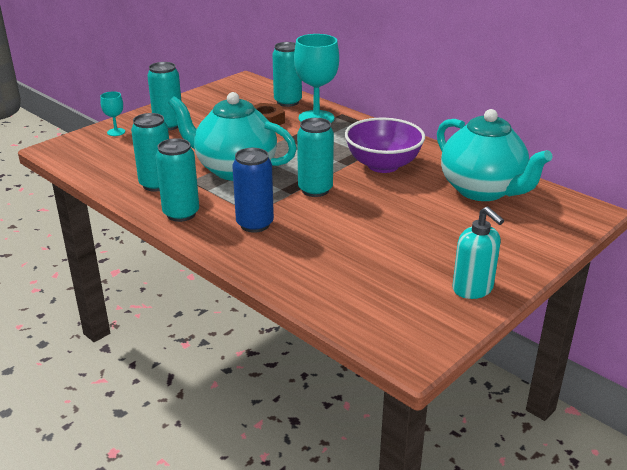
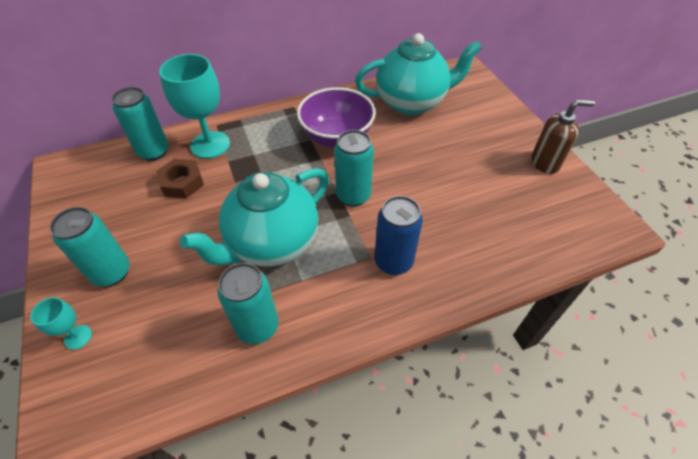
camera: 65 degrees left, 20 degrees up
(181, 214) = (339, 320): turquoise can -> none
(473, 289) = (545, 163): turquoise soap dispenser -> brown soap dispenser

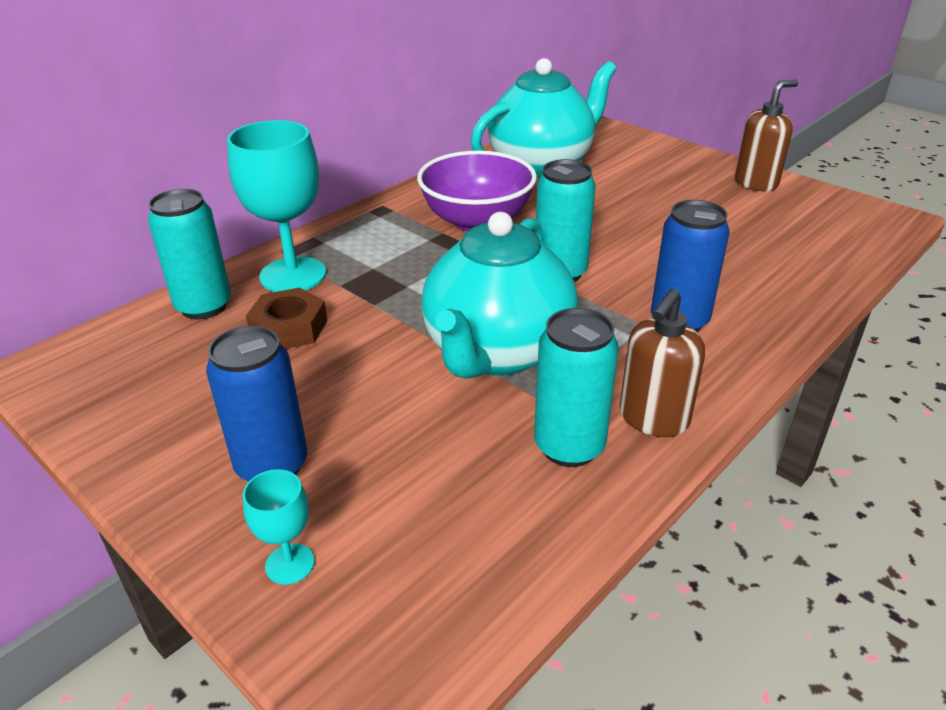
camera: 25 degrees left, 15 degrees down
(112, 272) = (272, 466): turquoise can -> blue can
(318, 328) = (653, 419): none -> brown soap dispenser

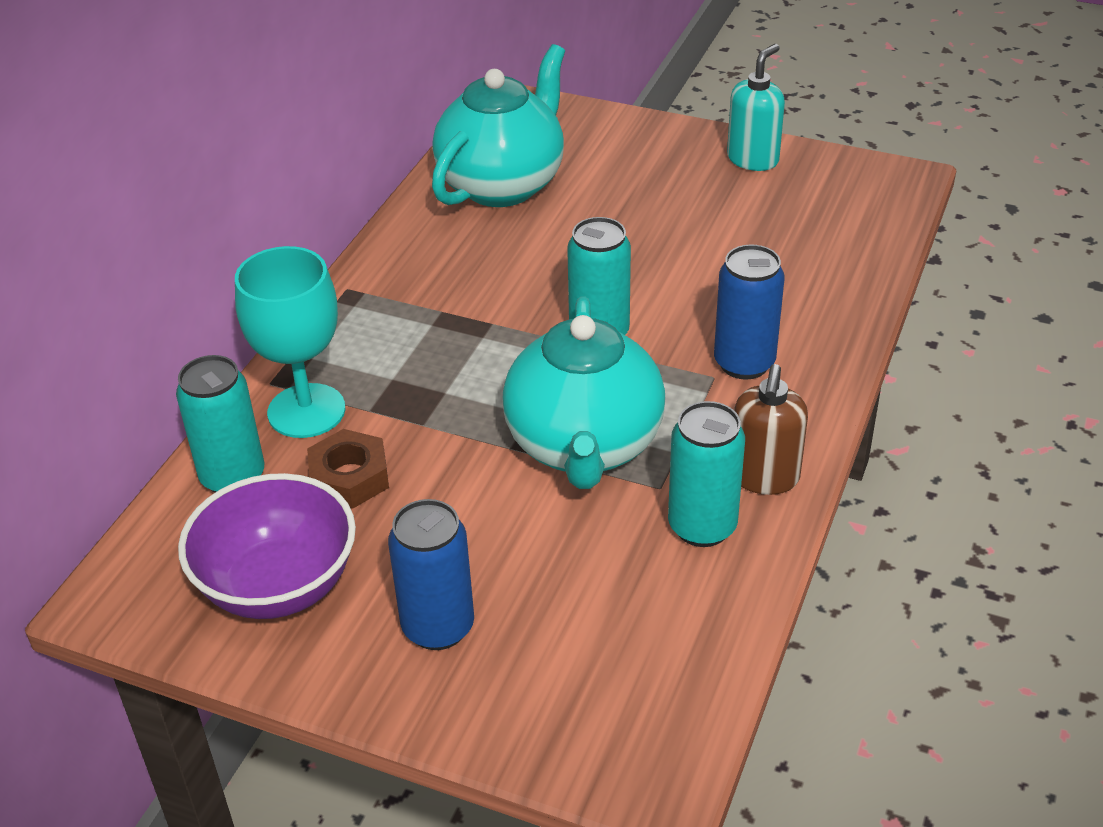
camera: 20 degrees left, 5 degrees up
(290, 564) = (517, 707): turquoise goblet -> none
(477, 221) = (472, 286): purple bowl -> purple bowl (278, 585)
(756, 183) = (753, 159): brown soap dispenser -> turquoise soap dispenser

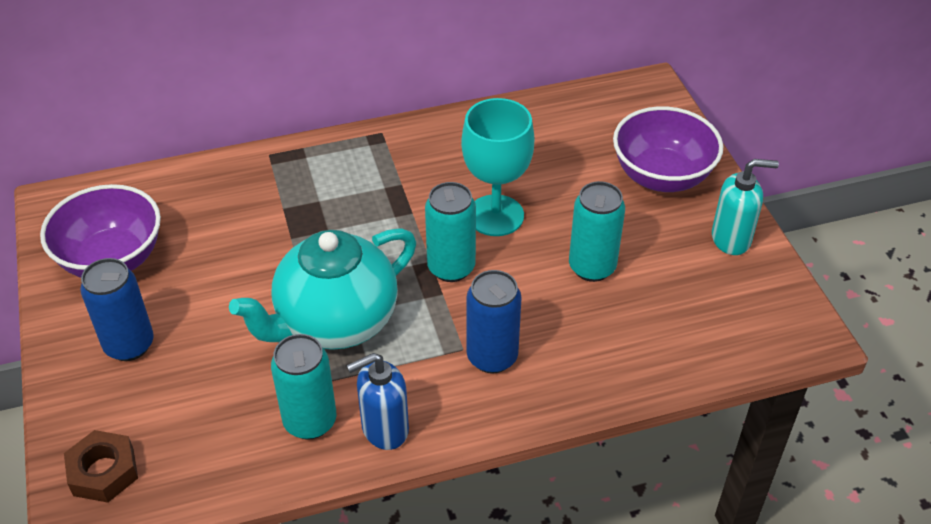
camera: 50 degrees right, 5 degrees up
(233, 477) = (180, 189): turquoise can -> turquoise can (592, 267)
(306, 411) = (259, 183): turquoise goblet -> turquoise goblet (495, 215)
(349, 477) = (219, 235): brown nut -> brown nut (103, 472)
(503, 184) = (557, 135): turquoise teapot -> none
(633, 155) = (662, 176): none -> purple bowl
(764, 477) = (384, 429): brown soap dispenser -> blue soap dispenser

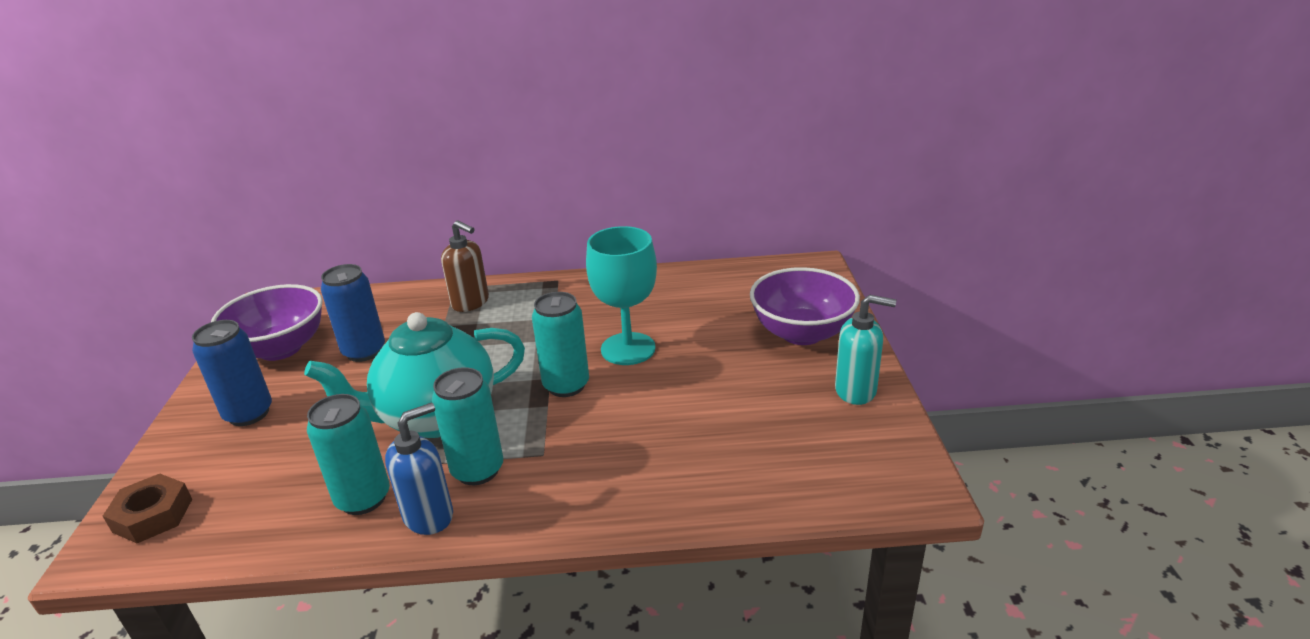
camera: 15 degrees right, 15 degrees down
(298, 174) = (470, 303): none -> brown soap dispenser
(384, 429) = (429, 516): blue soap dispenser -> blue soap dispenser turned 150 degrees clockwise
(492, 357) = (568, 465): blue can -> blue can (364, 351)
(592, 267) = (702, 399): turquoise can -> turquoise can (477, 470)

